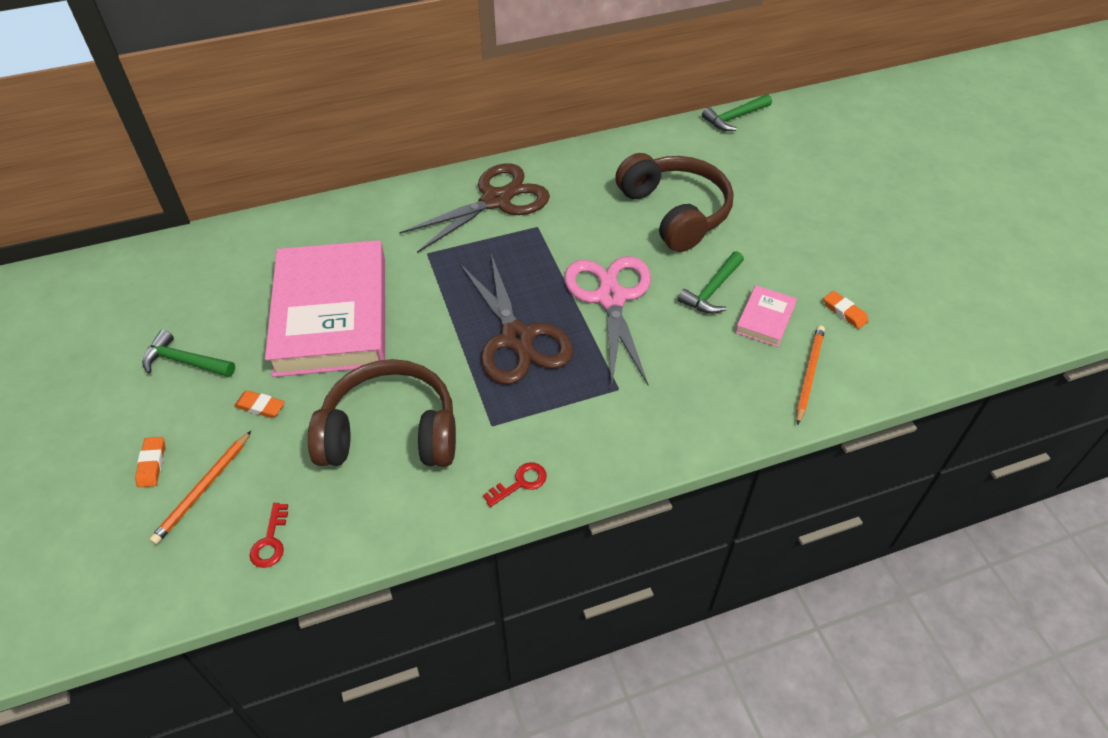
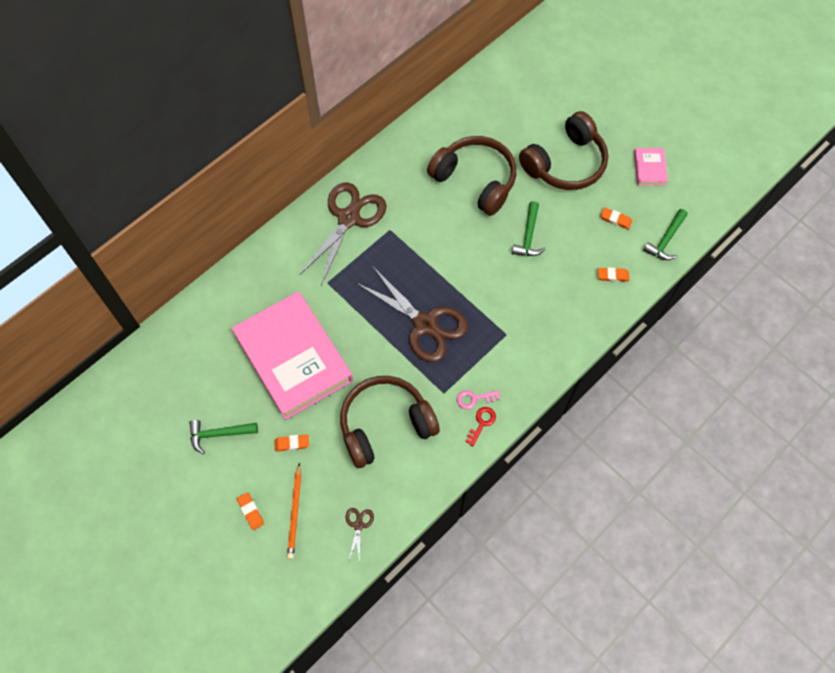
camera: 25 degrees left, 15 degrees up
(270, 541) = (358, 525): red key -> brown scissors
(528, 448) = (474, 399): none -> pink key
(610, 298) = (468, 268): pink scissors -> none
(734, 117) = (476, 76): green hammer -> green hammer (666, 240)
(765, 319) = (570, 245): pink book -> pink book (649, 168)
(804, 231) = (565, 163): none -> brown headphones
(808, 374) = (612, 276): orange pencil -> orange eraser

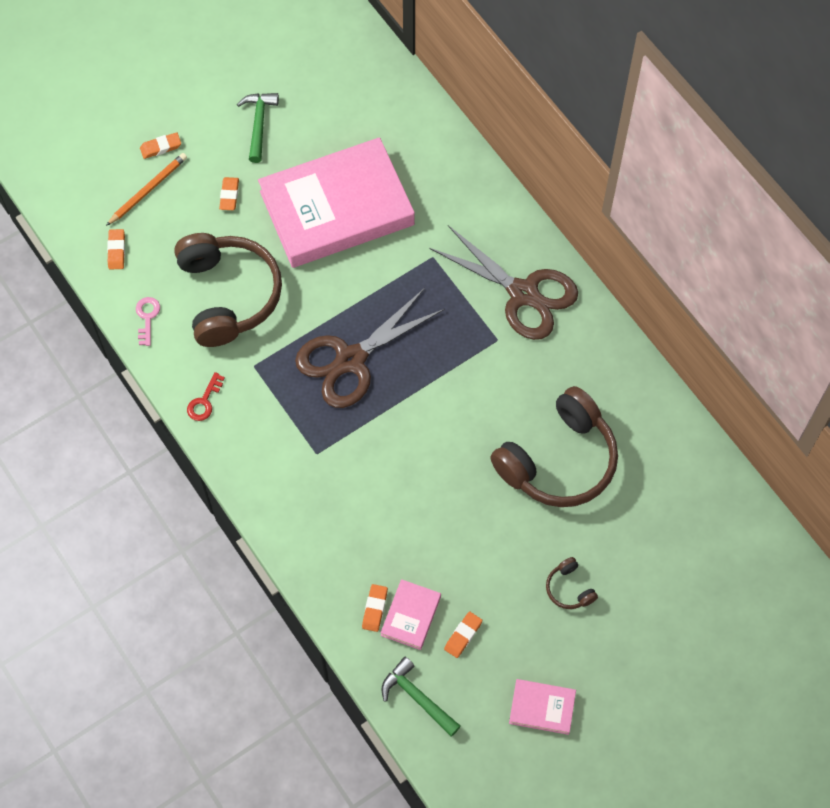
camera: 100 degrees right, 0 degrees up
(295, 512) = (148, 190): orange pencil -> orange pencil turned 120 degrees clockwise
(358, 525) = (116, 251): brown scissors -> orange eraser
(474, 399) = (238, 399): pink key -> pink key (147, 317)
(481, 423) = (204, 401): red key -> red key turned 75 degrees clockwise
(528, 236) = (457, 512): green hammer -> none
(565, 163) = (569, 588): brown headphones -> brown headphones, size x0.41
(611, 253) = (411, 616): none -> pink book

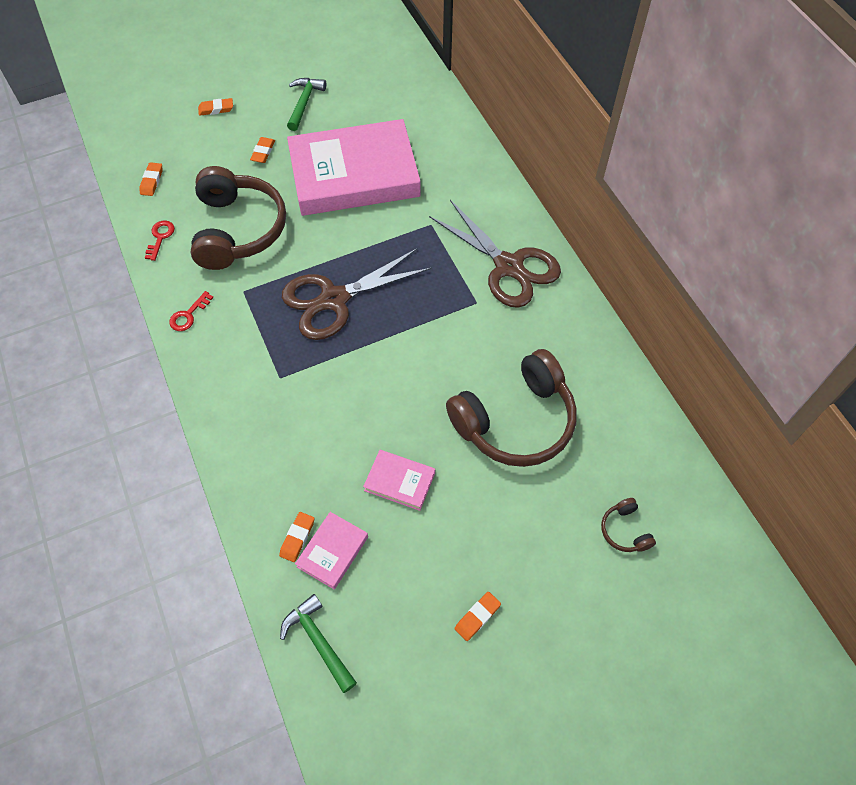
camera: 10 degrees right, 5 degrees down
(147, 317) = (160, 237): pink key -> red key
(148, 190) = (195, 139): orange pencil -> none
(463, 635) = (382, 582): orange eraser -> orange eraser (477, 617)
(542, 708) = (451, 677): pink book -> pink book (399, 481)
(569, 588) = (504, 551): brown headphones -> brown headphones (625, 530)

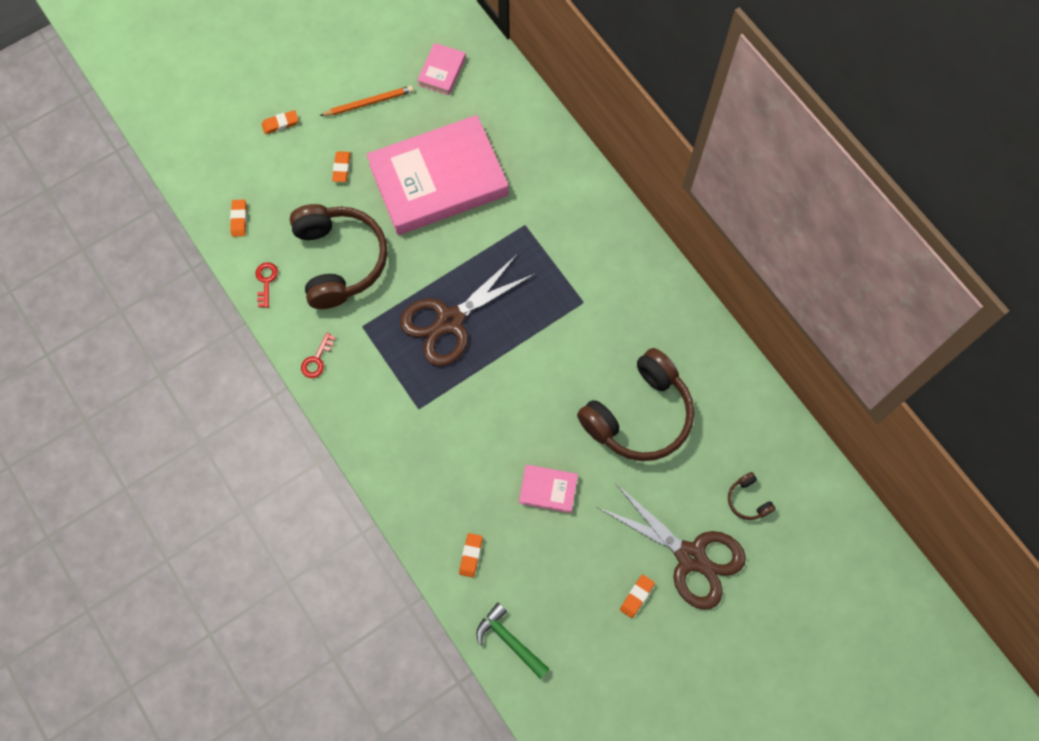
camera: 10 degrees left, 10 degrees up
(304, 103) = (369, 102): green hammer -> orange pencil
(332, 551) = (504, 562): pink book -> pink book (442, 71)
(508, 266) = (606, 259): brown scissors -> brown scissors (691, 556)

